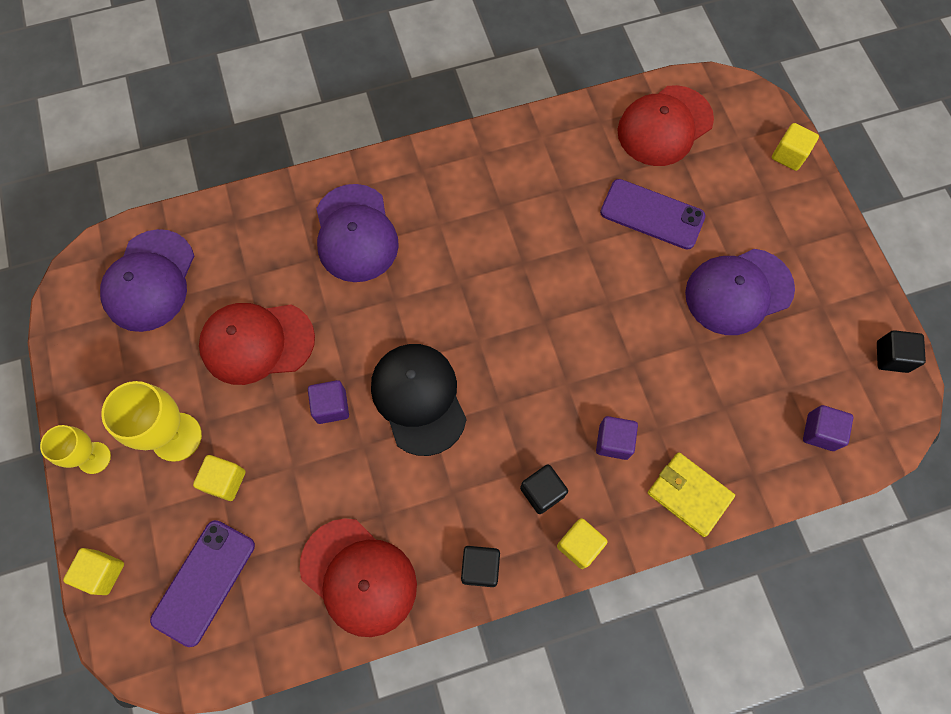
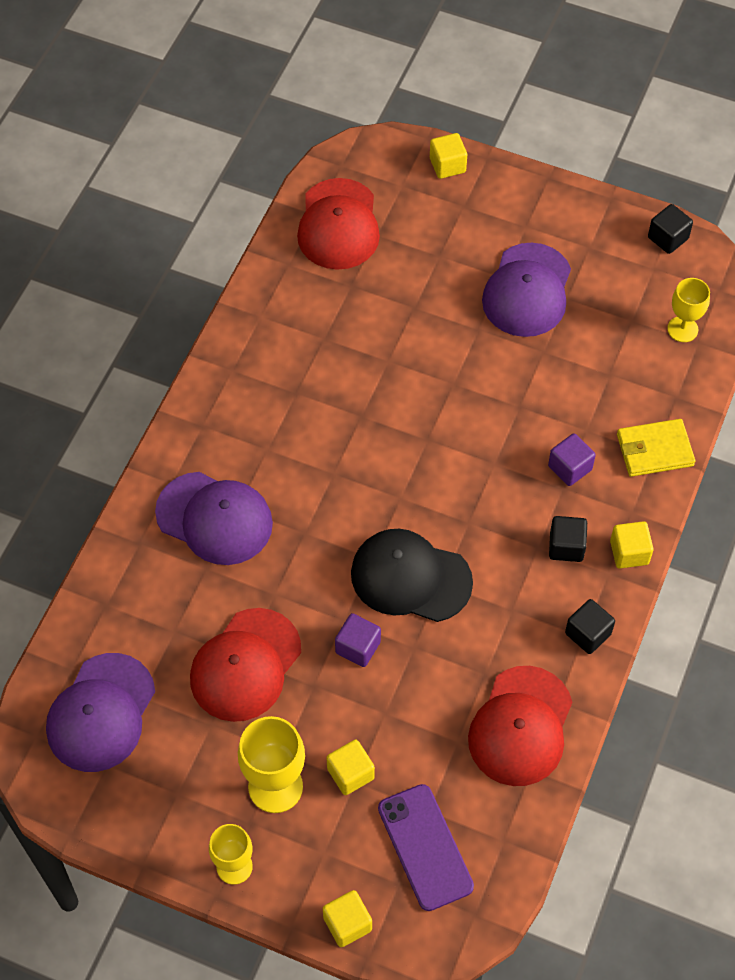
camera: 50 degrees left, 10 degrees down
(150, 281) = (101, 713): purple cap -> purple cap turned 60 degrees clockwise
(358, 577) = (521, 726): red cap -> red cap turned 120 degrees clockwise
(652, 214) = (408, 295): purple phone -> none
(820, 432) = (682, 329): purple cube -> yellow goblet

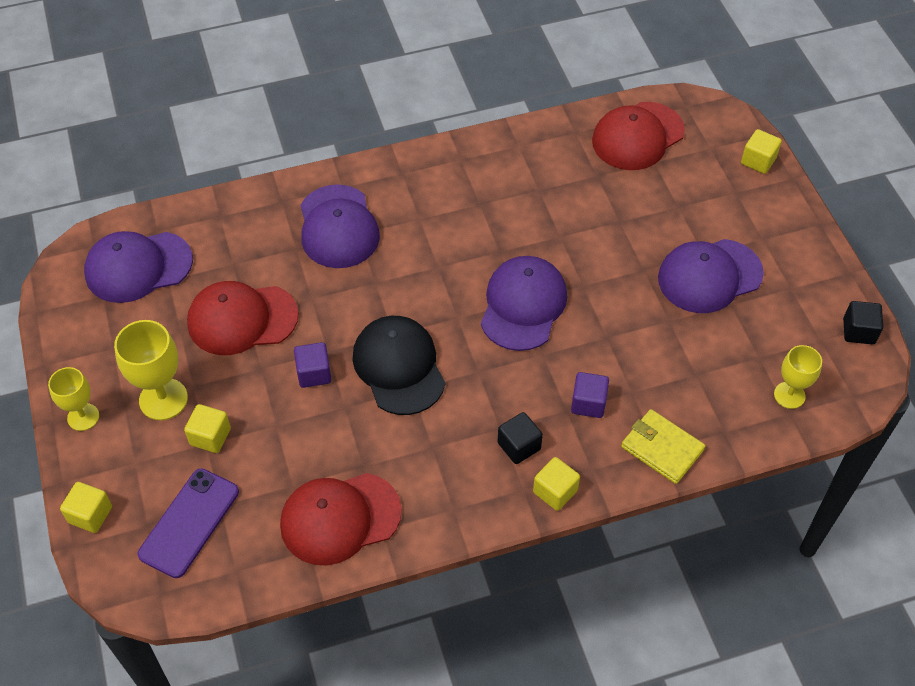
camera: 50 degrees right, 5 degrees down
(433, 441) = (523, 305): none -> purple cap
(588, 633) = (458, 510): black cube -> none

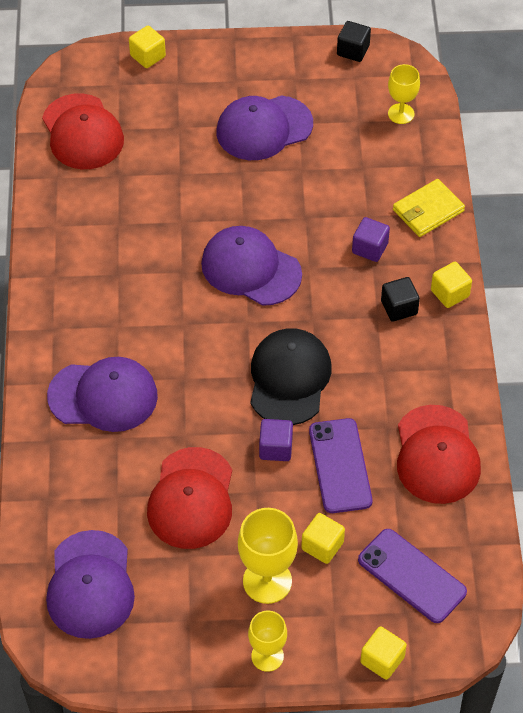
camera: 75 degrees left, 0 degrees up
(306, 433) = (340, 466): none -> purple phone
(399, 367) = (289, 379): black cap -> black cap turned 105 degrees clockwise
(709, 276) = (264, 128): purple cap -> purple cap turned 75 degrees clockwise

